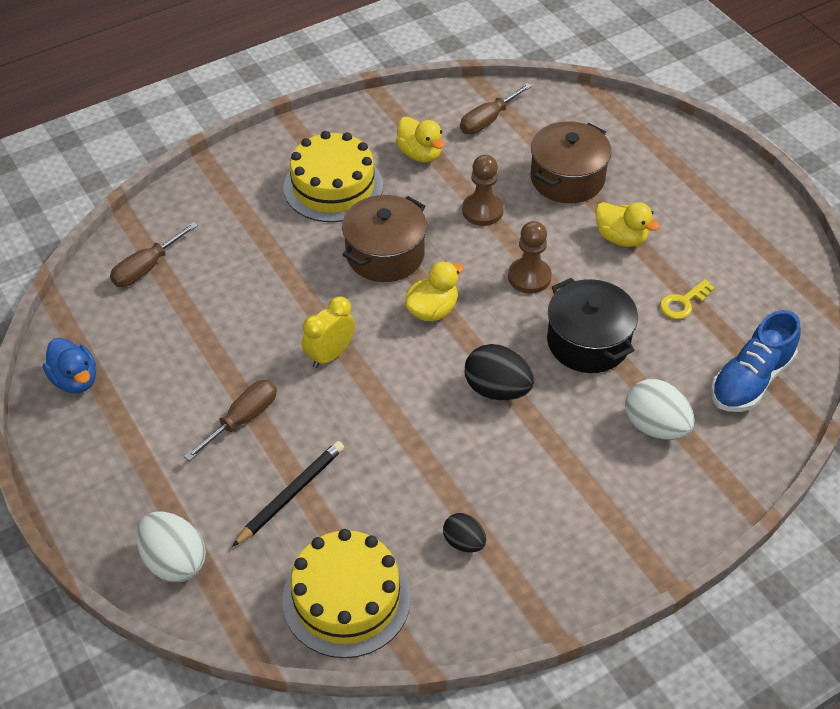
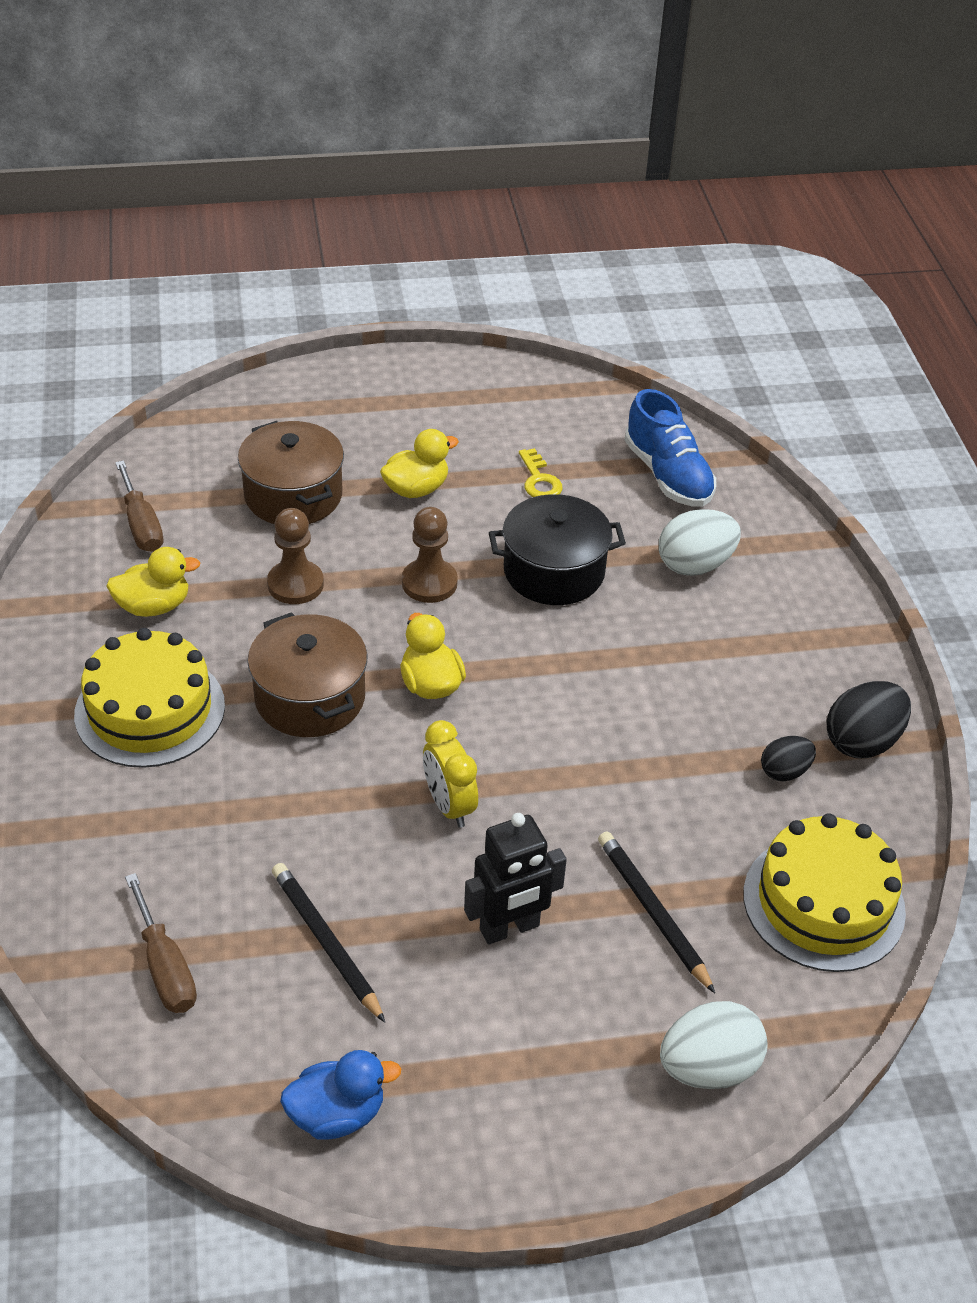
camera: 70 degrees left, 5 degrees down
(193, 332) = (326, 942): none -> black pencil
(243, 419) = (509, 928): brown screwdriver -> black robot
(497, 389) = (584, 669): black egg -> black egg (862, 741)

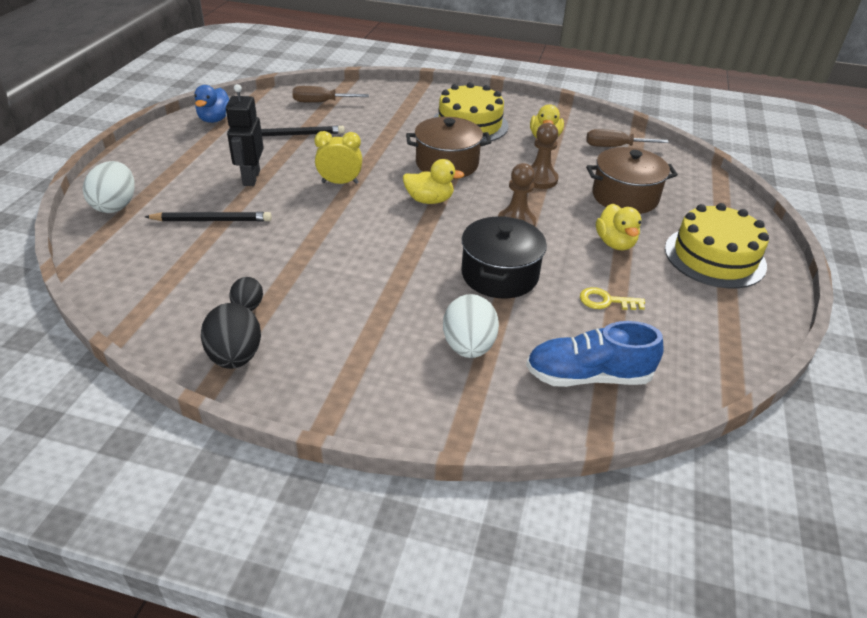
camera: 115 degrees right, 5 degrees down
(823, 902) = (147, 281): yellow cake -> yellow cake (715, 257)

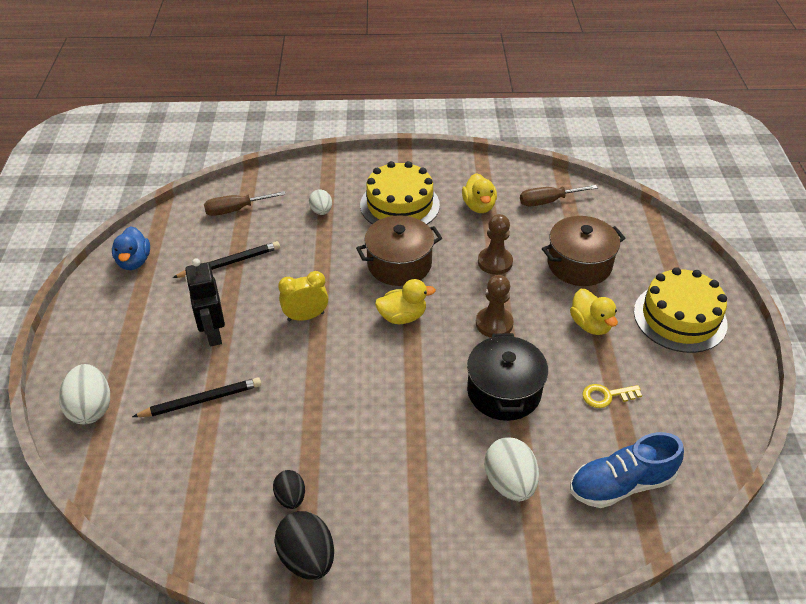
camera: 15 degrees left, 5 degrees up
(395, 116) = (321, 211): none -> white egg

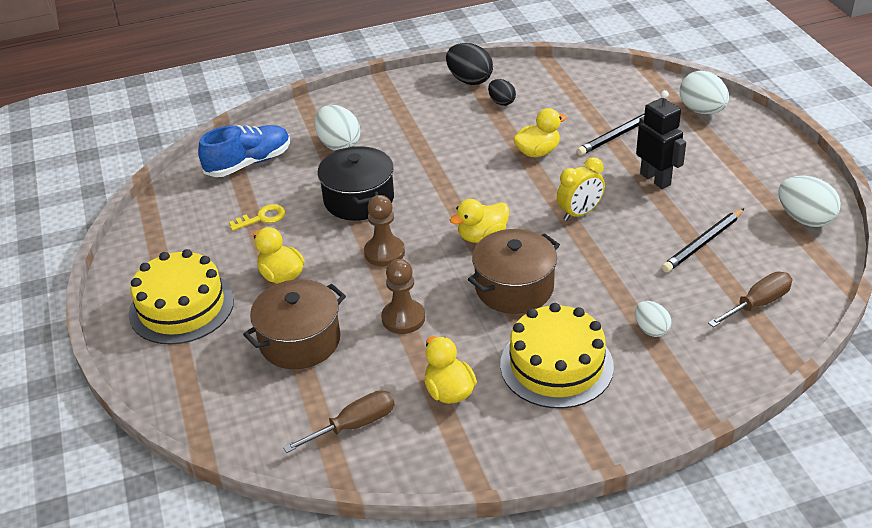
camera: 165 degrees right, 5 degrees down
(134, 261) = (804, 219): blue duck -> white egg
(297, 401) = (537, 152): none -> yellow duck

